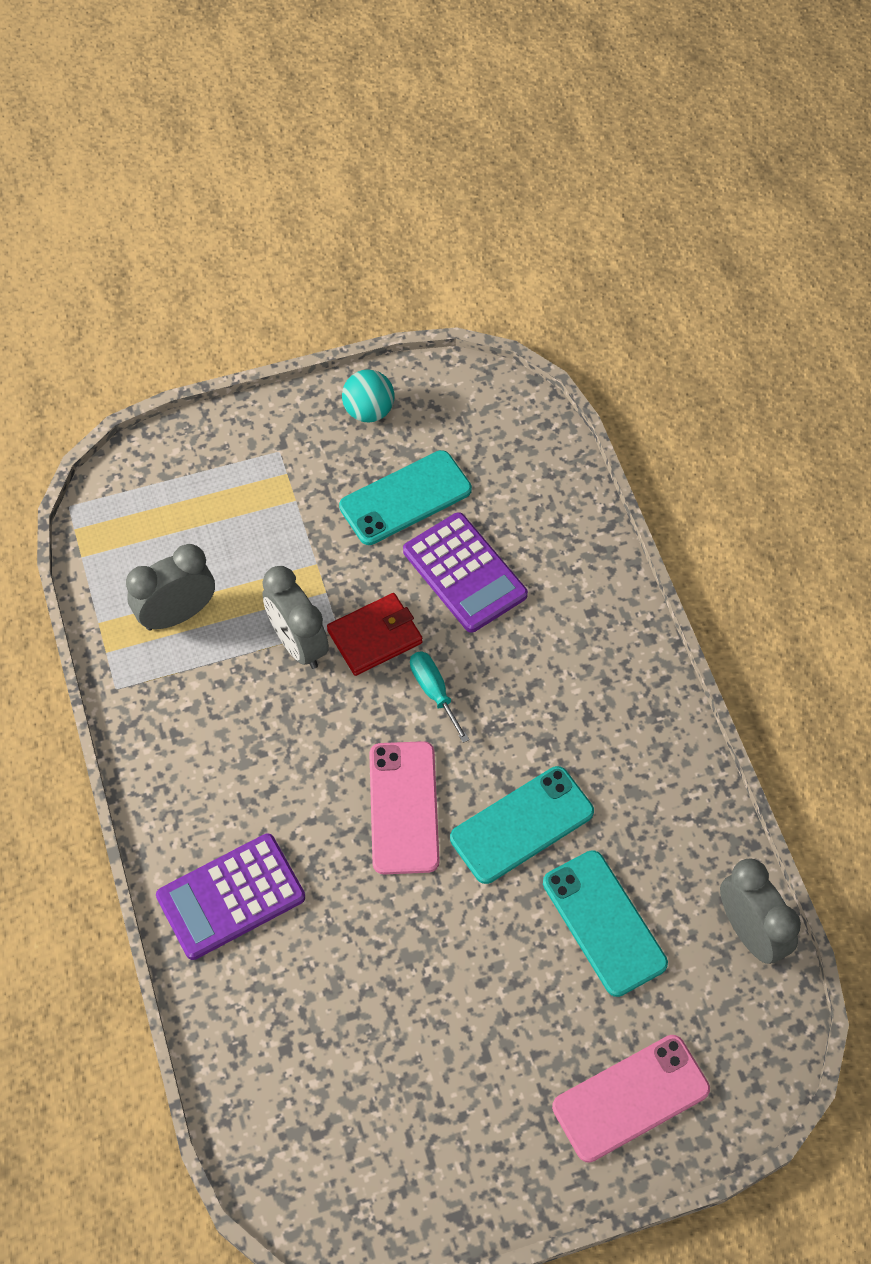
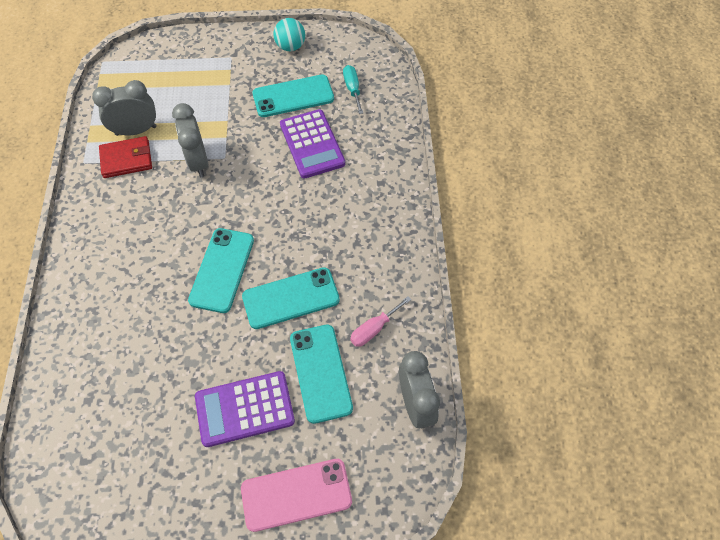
camera: 15 degrees right, 0 degrees up
(231, 897) = (96, 297): purple calculator -> purple calculator (244, 409)
(375, 637) = (244, 168): red wallet -> red wallet (126, 159)
(404, 807) = (222, 270): pink phone -> turquoise phone
(434, 692) = (267, 207): turquoise screwdriver -> turquoise screwdriver (352, 89)
(657, 840) = (374, 329): none -> pink screwdriver

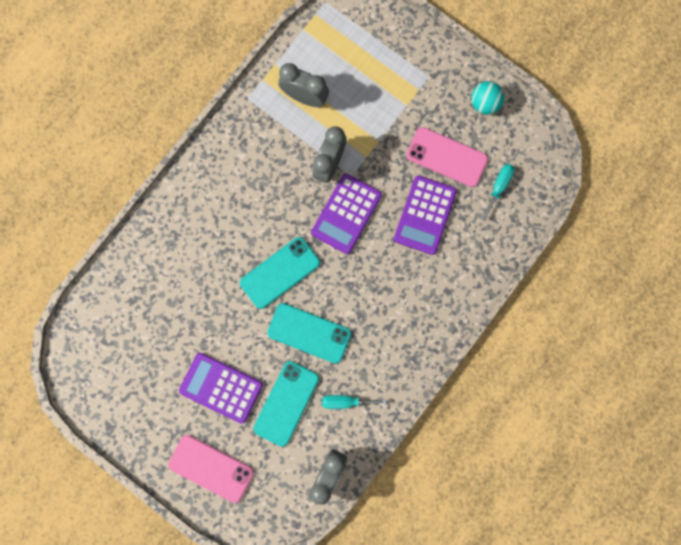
camera: 40 degrees right, 20 degrees up
(126, 159) = (280, 120): red wallet -> none
(244, 186) = (346, 214): none -> purple calculator
(293, 96) = (446, 157): turquoise phone -> pink phone
(374, 329) = (345, 402): pink screwdriver -> turquoise screwdriver

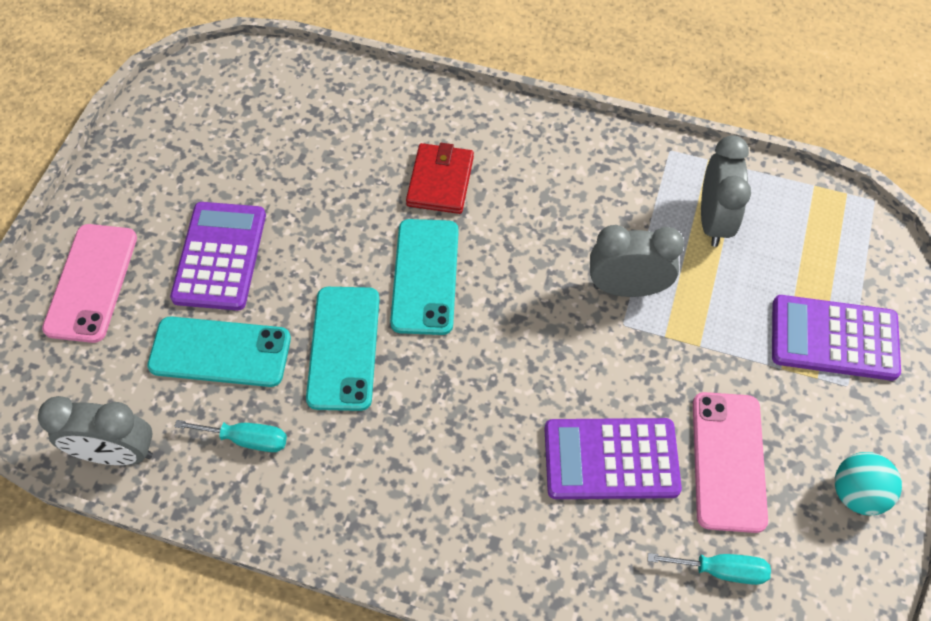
camera: 70 degrees right, 20 degrees down
(217, 241) = (440, 181): none -> red wallet
(280, 273) = (425, 276): turquoise phone -> turquoise phone turned 60 degrees clockwise
(345, 402) = (247, 439): turquoise screwdriver -> turquoise screwdriver turned 120 degrees clockwise
(346, 214) = (558, 338): purple calculator -> purple calculator (834, 338)

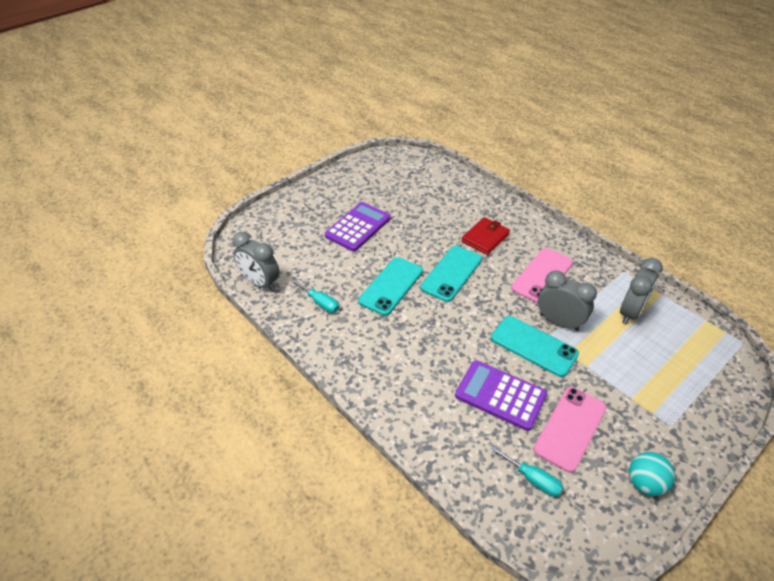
camera: 30 degrees right, 15 degrees down
(91, 283) = (295, 215): pink phone -> pink phone (542, 275)
(220, 352) = (332, 263): turquoise phone -> turquoise phone (534, 346)
(834, 338) = (675, 398): purple calculator -> none

